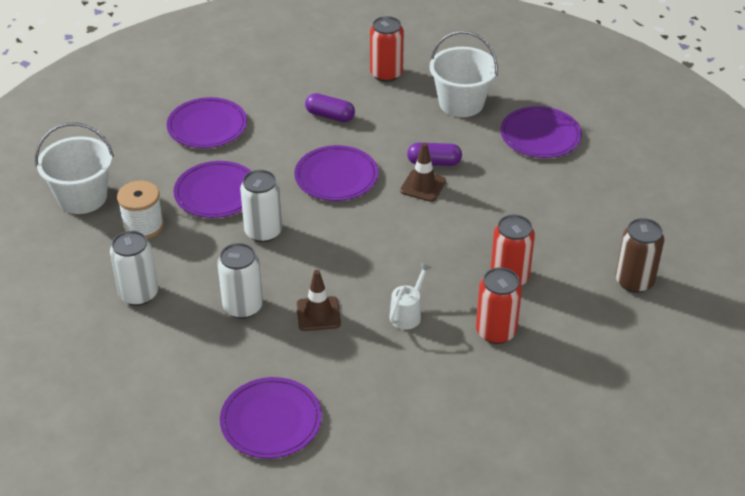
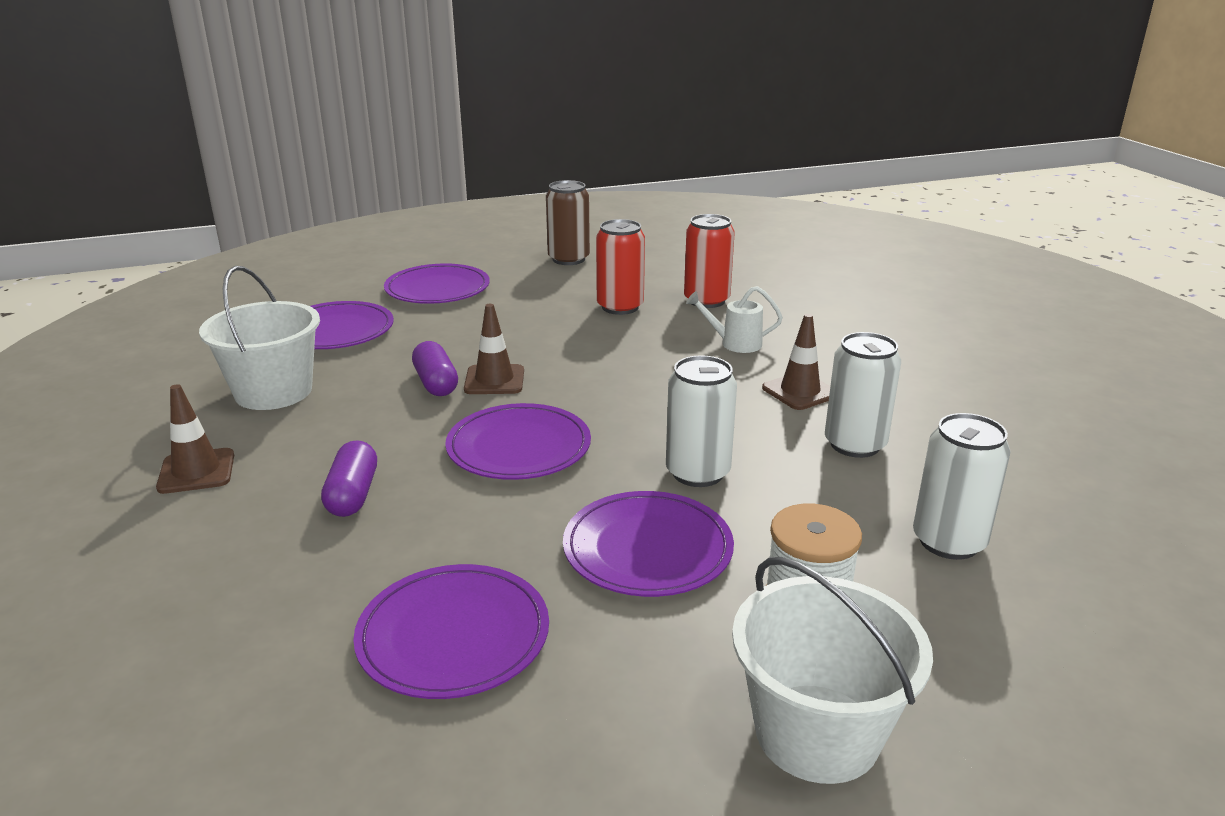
camera: 115 degrees left, 15 degrees down
(271, 420) = (982, 378): purple plate -> purple plate (437, 289)
(386, 74) = (196, 471): red can -> brown traffic cone

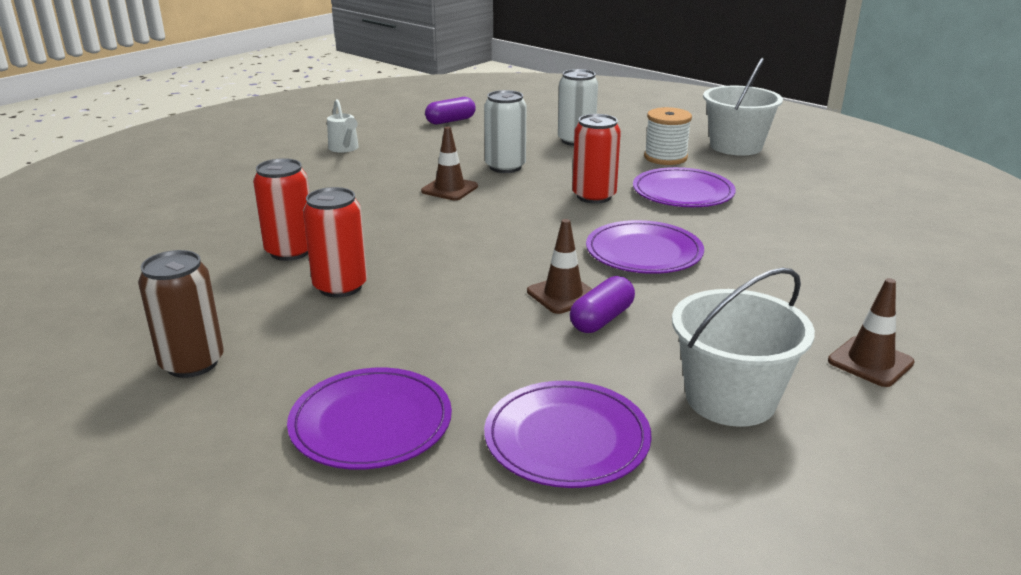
camera: 120 degrees left, 0 degrees up
(352, 495) = (781, 285): purple capsule -> purple capsule (450, 121)
(453, 635) = (816, 214): purple plate -> none
(697, 473) = (594, 196): white can -> red can
(734, 344) = (385, 222): white watering can -> white watering can (344, 149)

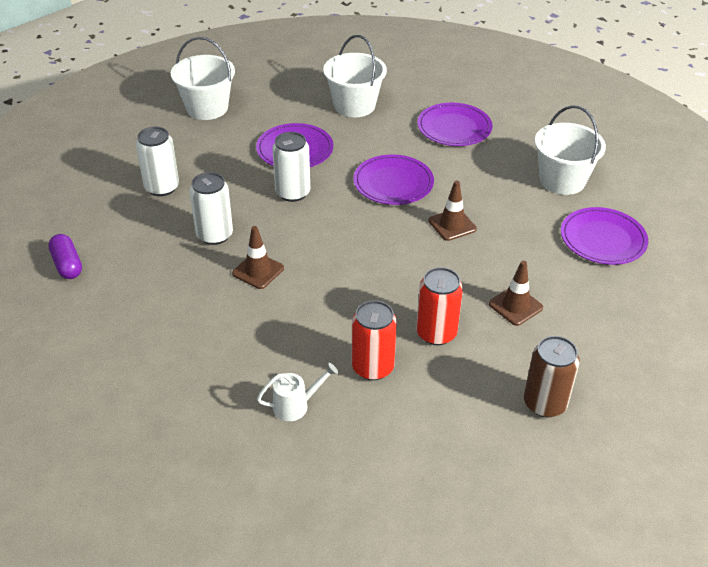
camera: 85 degrees left, 15 degrees up
(344, 149) = (125, 345): white watering can -> white watering can (296, 405)
(371, 423) = (599, 312): purple plate -> purple plate (454, 127)
(594, 196) = (292, 193): red can -> white can
(601, 319) = (483, 212): purple capsule -> none
(665, 157) = (220, 146): white spool -> none
(815, 221) = (354, 105): none -> white bucket
(870, 362) = (525, 130): brown traffic cone -> brown traffic cone (515, 306)

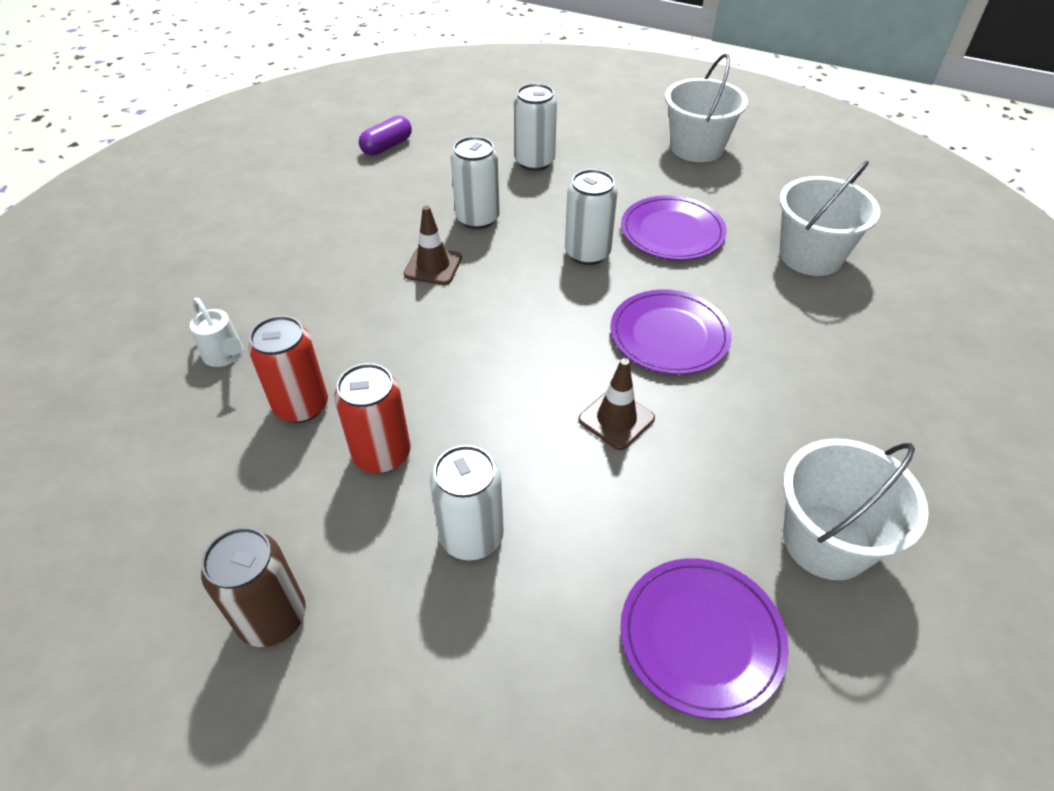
camera: 70 degrees right, 5 degrees up
(454, 127) = (852, 368): purple plate -> none
(515, 306) = (471, 536): brown traffic cone -> white can

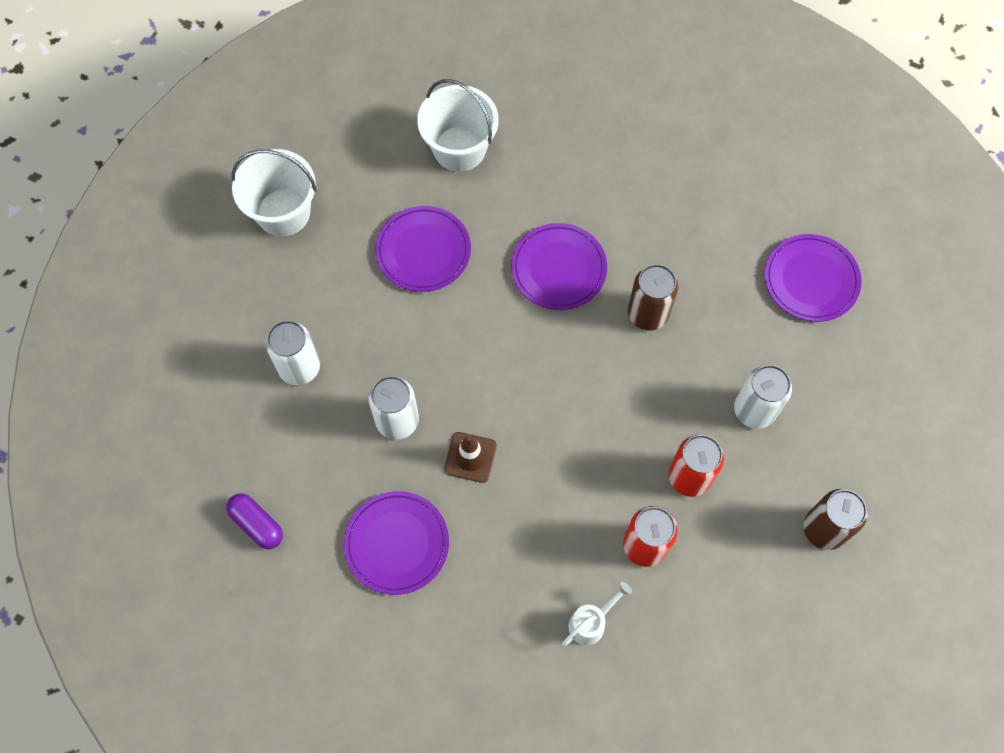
camera: 90 degrees left, 20 degrees up
(351, 220) = (397, 543): none -> purple plate
(587, 253) = (453, 324): white can -> none
(616, 419) = (648, 313): brown traffic cone -> brown can
(826, 541) = (740, 200): white bucket -> none

